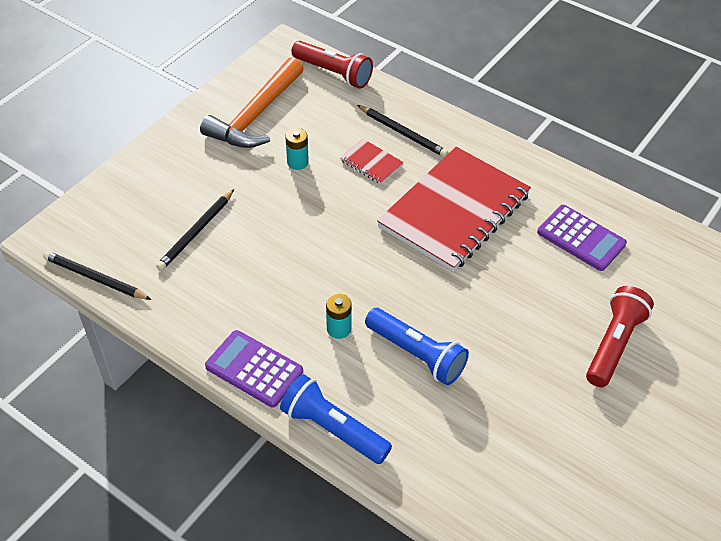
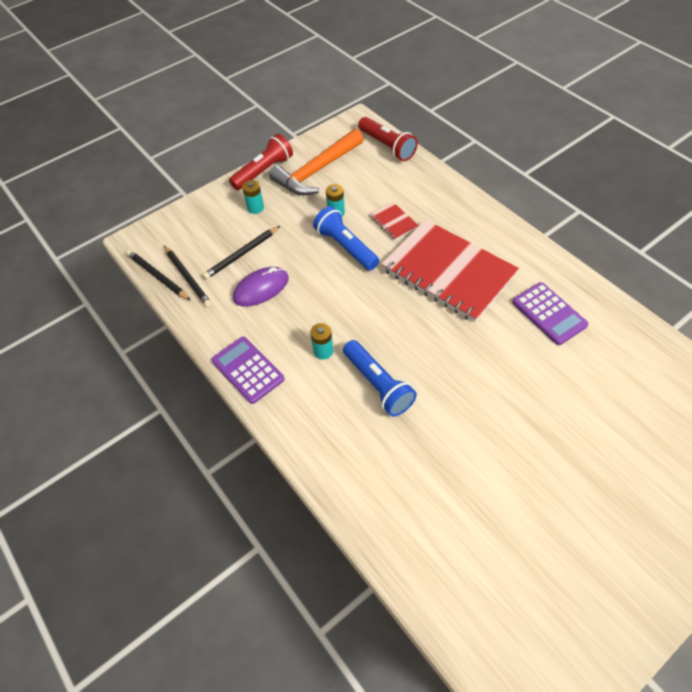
camera: 20 degrees right, 5 degrees up
(193, 172) = (255, 208): none -> turquoise battery
(236, 269) = (261, 288): none -> purple mouse
(333, 429) = (291, 432): blue flashlight -> blue flashlight (346, 247)
(403, 133) = (426, 202): black pencil -> black pencil (188, 277)
(454, 211) = (448, 272): red notebook -> red notebook turned 75 degrees clockwise
(614, 344) = (549, 411): red flashlight -> red flashlight (264, 171)

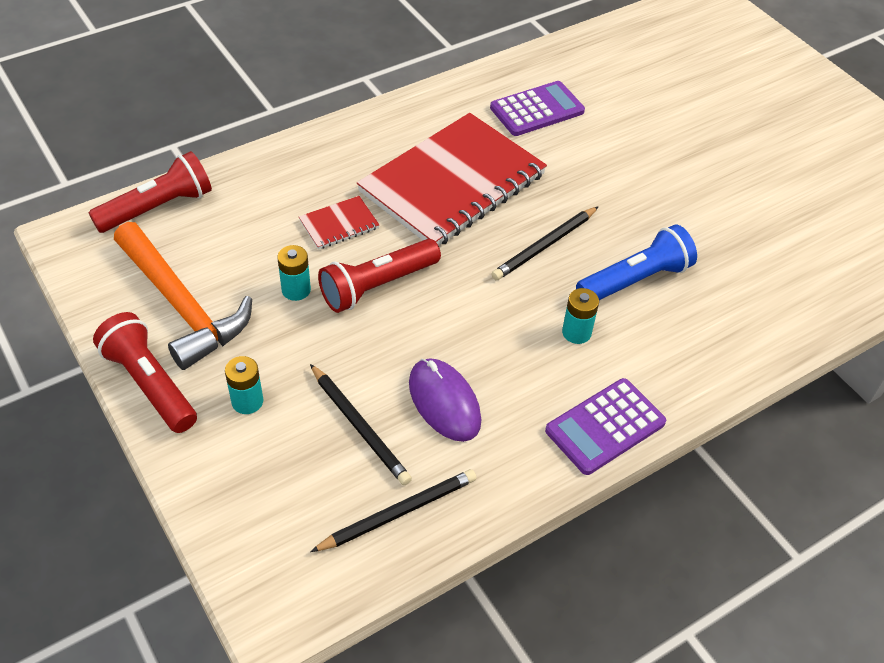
camera: 90 degrees left, 5 degrees down
(157, 276) = (385, 565): black pencil -> black pencil (545, 246)
(346, 247) = (377, 286): blue flashlight -> red flashlight

